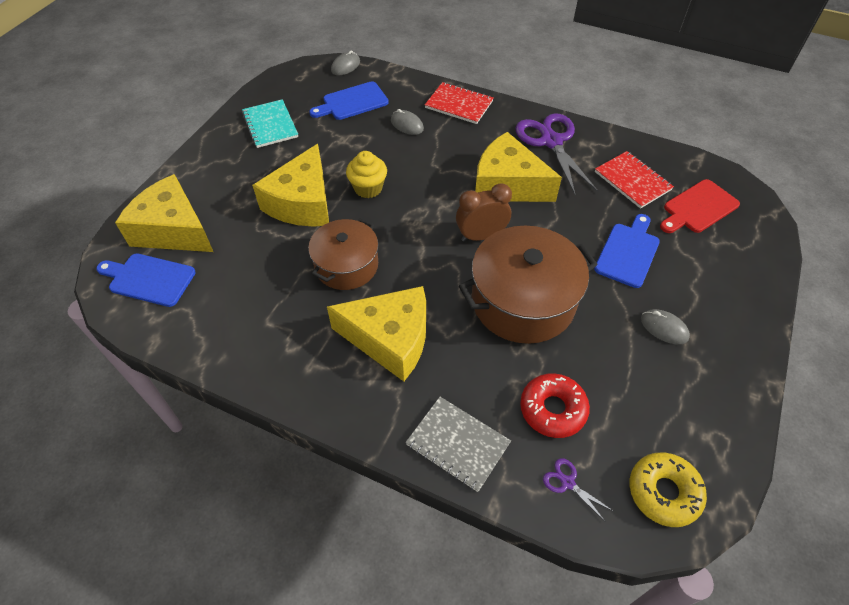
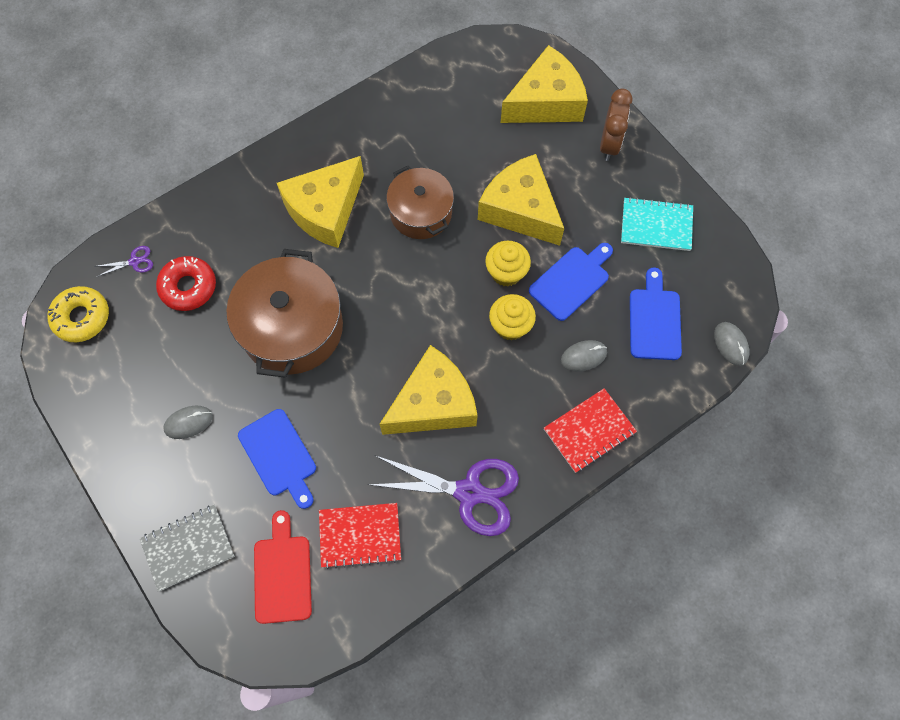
camera: 120 degrees right, 15 degrees up
(149, 279) = (497, 71): blue cutting board -> blue cutting board (571, 281)
(412, 169) = (510, 326): none -> yellow cupcake
(458, 444) = (211, 210): grey notebook -> grey notebook (188, 548)
(481, 236) = (384, 338): brown clock -> brown clock (609, 144)

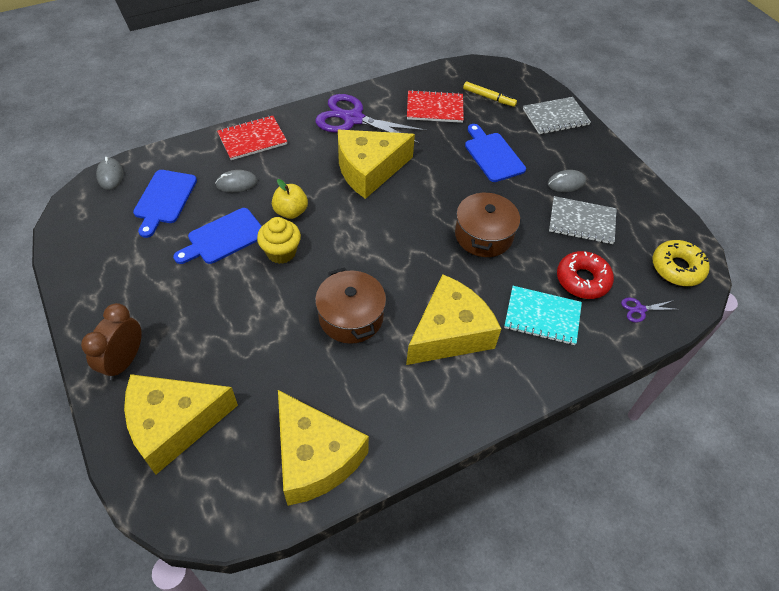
camera: 175 degrees left, 15 degrees down
(177, 365) = (582, 221): none -> grey notebook
(282, 574) = (489, 98): red cutting board -> yellow marker
(292, 328) = (483, 235): brown pot -> brown pot, size x0.64
(510, 326) = (291, 212): yellow cupcake -> yellow apple
(520, 210) = (248, 306): yellow cheese -> yellow cheese (315, 457)
(656, 225) = (120, 273): turquoise notebook -> turquoise notebook (542, 316)

